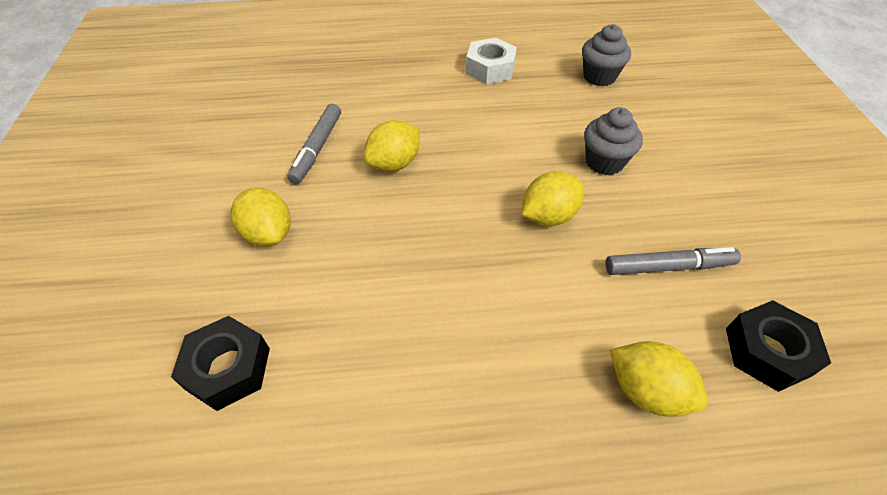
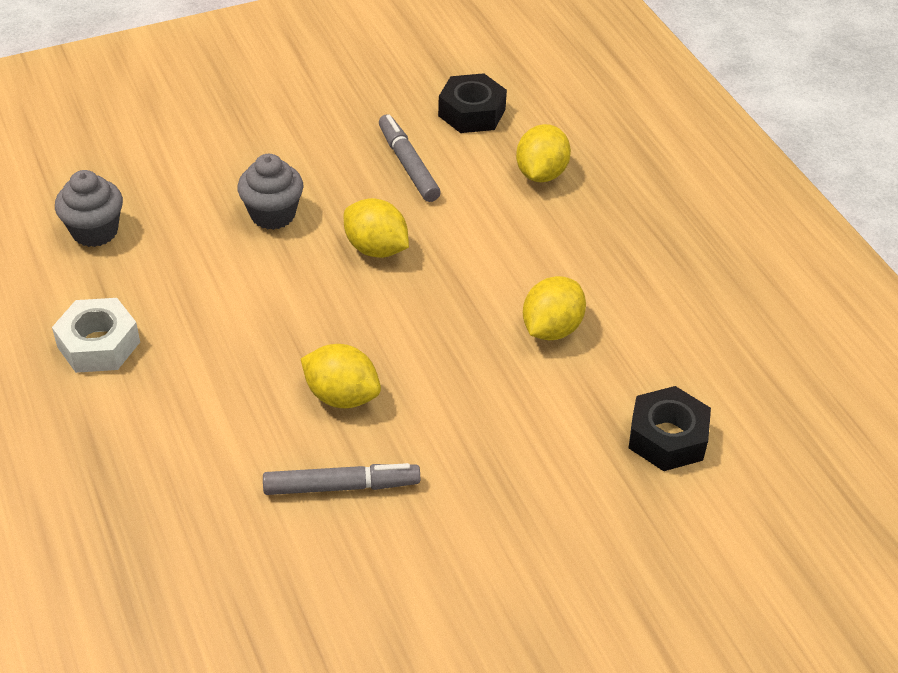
camera: 110 degrees left, 5 degrees down
(268, 233) = (503, 476): yellow lemon -> yellow lemon (551, 328)

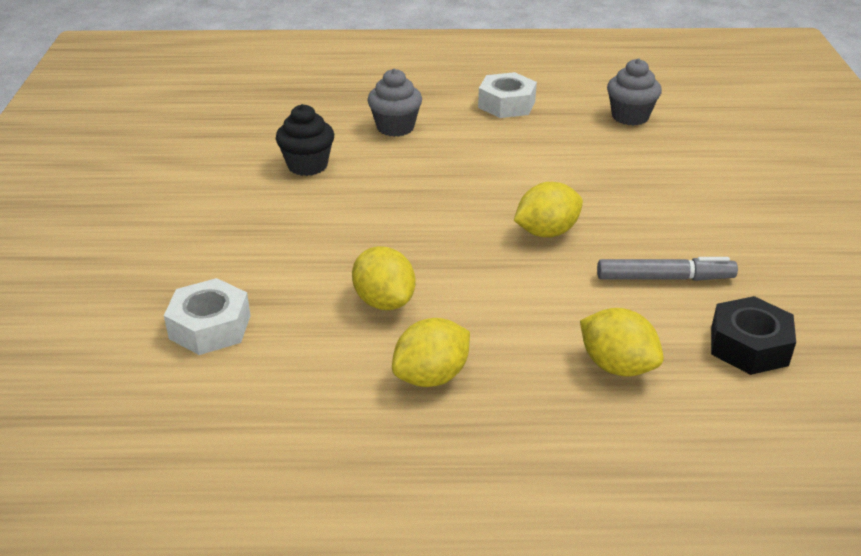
camera: 115 degrees right, 10 degrees down
(273, 214) = (617, 191): grey cupcake -> grey cupcake (395, 127)
(341, 486) = (307, 165): grey marker -> black cupcake
(342, 396) = (389, 182): yellow lemon -> yellow lemon (431, 376)
(667, 437) = (210, 327): black nut -> white nut

